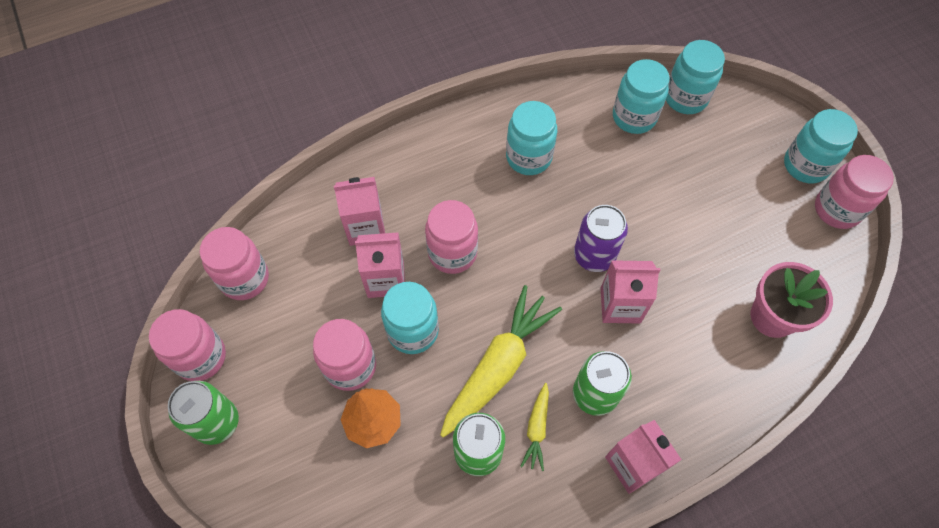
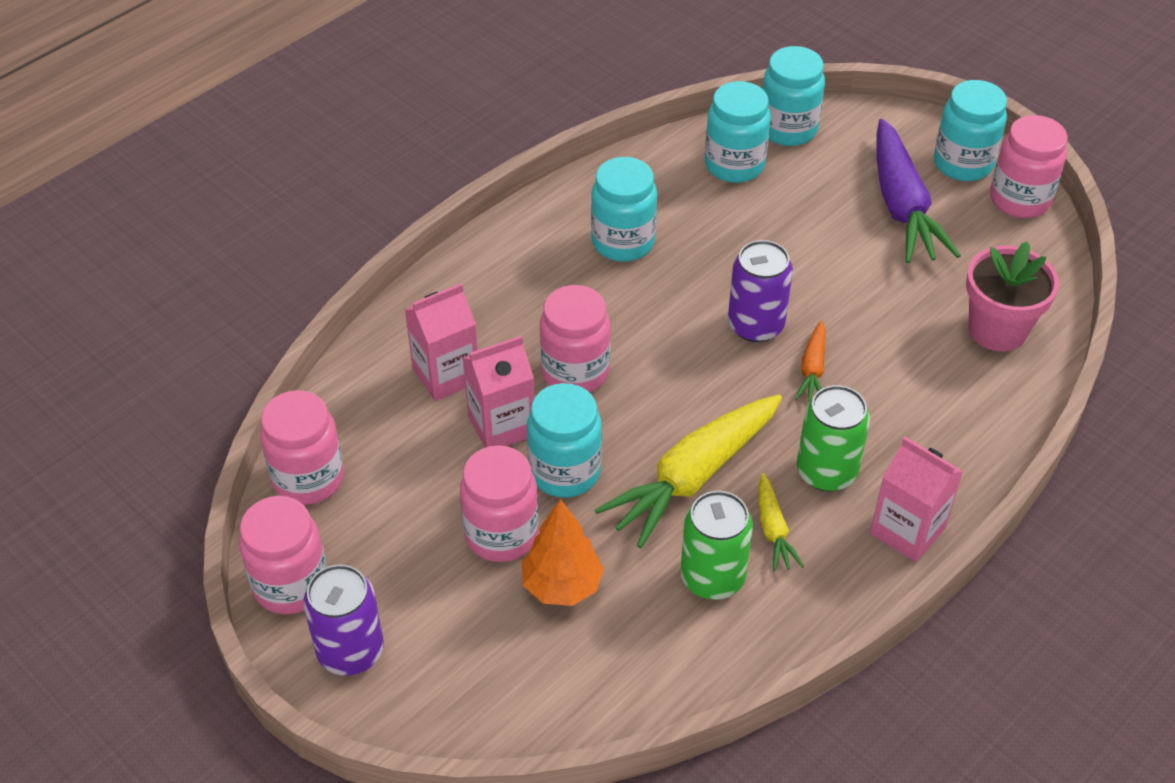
camera: 20 degrees left, 15 degrees down
(217, 422) = (350, 651): green can -> purple can
(498, 366) = (693, 477): yellow carrot -> yellow carrot turned 150 degrees counterclockwise
(620, 305) = (812, 369): pink carton -> orange carrot
(744, 188) = (902, 206): none -> purple carrot

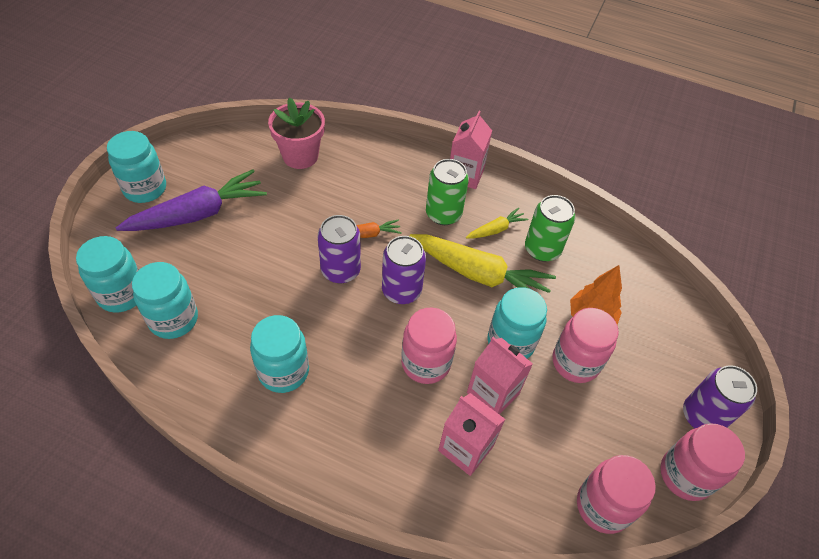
camera: 115 degrees left, 5 degrees up
(697, 380) = (401, 290): none -> purple can
(1019, 200) = (177, 158): pink jar -> none

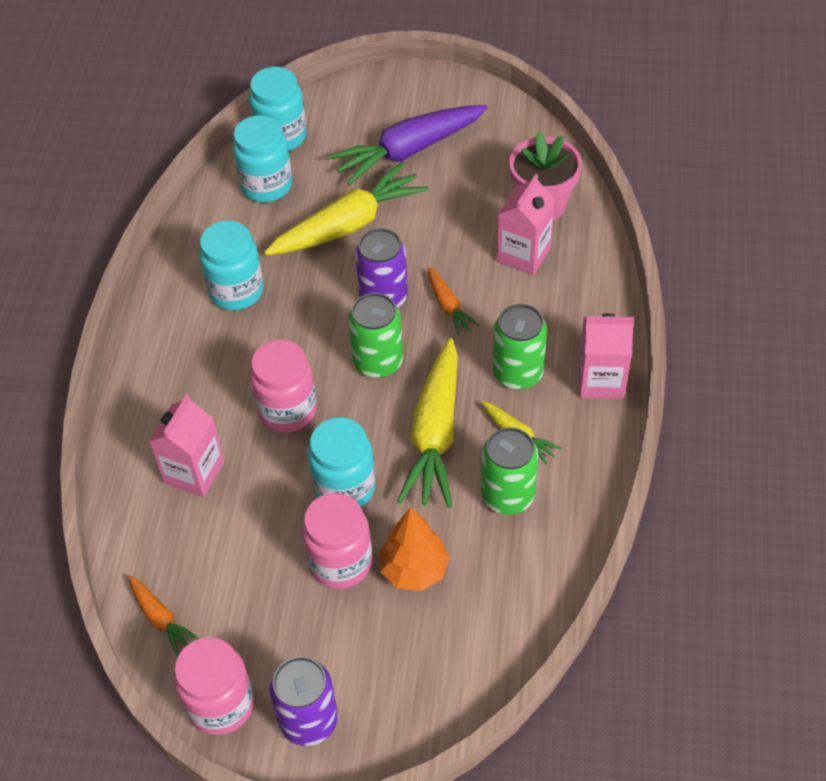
camera: 80 degrees right, 0 degrees up
(145, 189) = (422, 97): turquoise jar -> none
(198, 214) = (408, 151): purple carrot -> purple carrot turned 105 degrees clockwise
(253, 273) = (348, 224): none -> yellow carrot
(401, 290) = (378, 362): purple can -> green can
(493, 393) = (269, 483): pink carton -> pink carton (523, 254)
(603, 506) = (160, 618): pink jar -> orange carrot

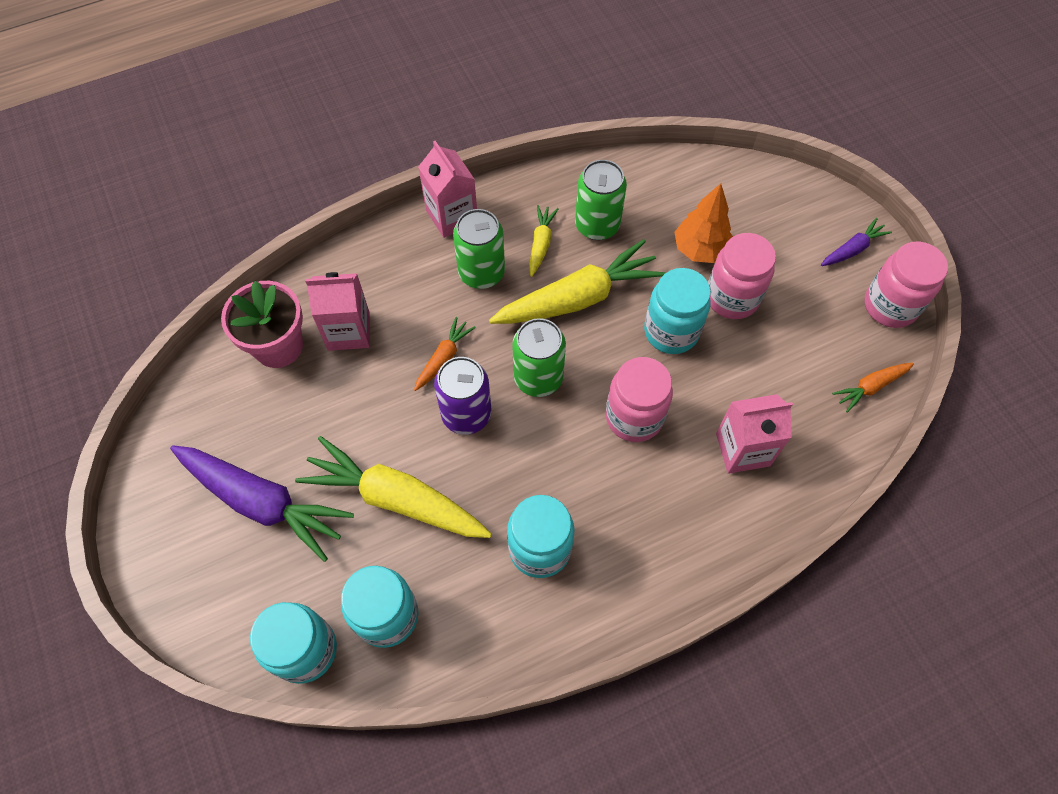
camera: 125 degrees left, 10 degrees up
(160, 618) = (870, 387): orange carrot -> orange carrot turned 135 degrees counterclockwise
(309, 720) = (852, 249): purple can -> purple carrot

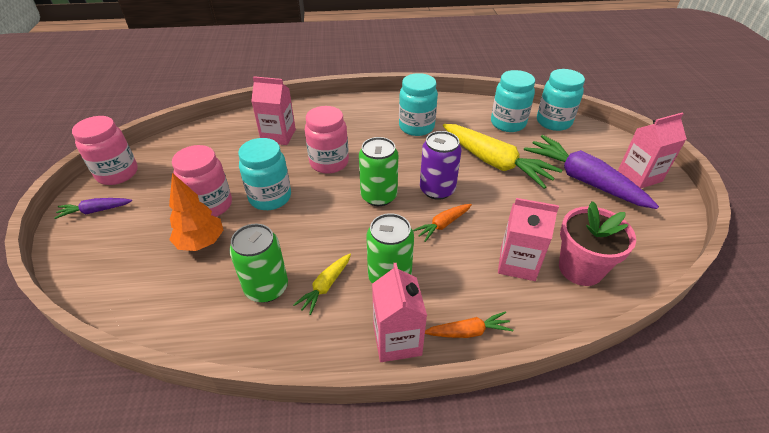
camera: 160 degrees left, 20 degrees down
(177, 540) = (639, 176): none -> pink carton
(578, 298) = (320, 236): yellow carrot -> none
(870, 387) = (180, 142): orange carrot -> orange carrot (468, 332)

